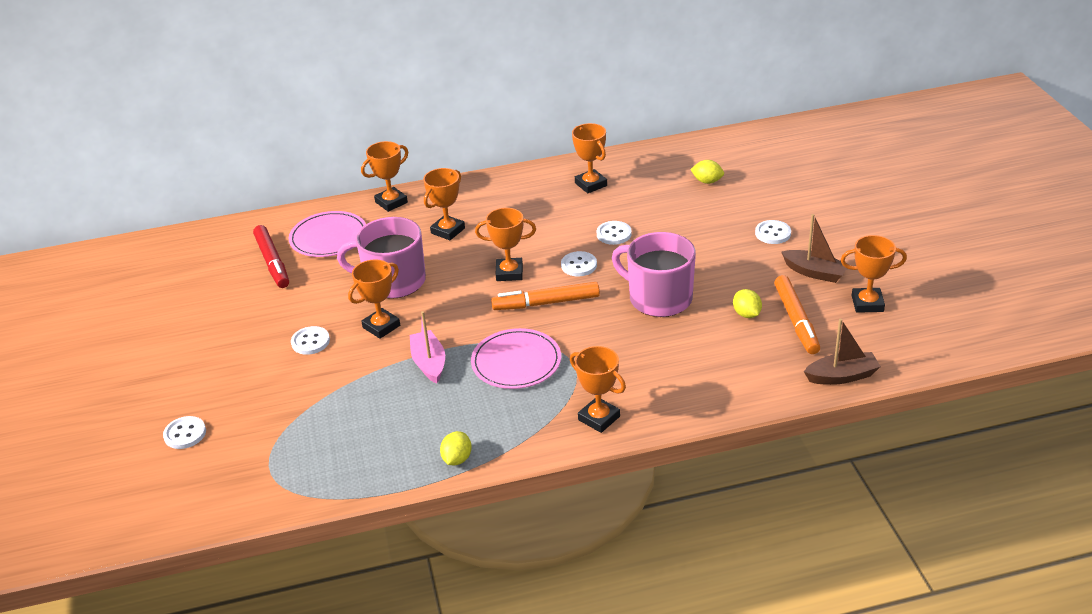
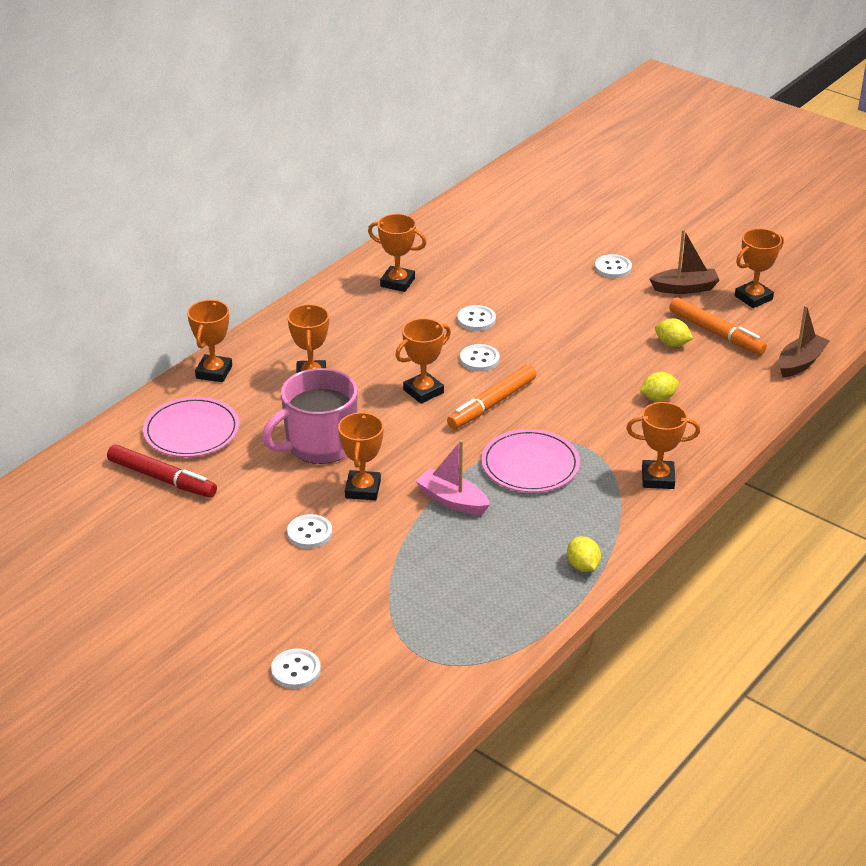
camera: 40 degrees left, 0 degrees up
(658, 298) = (585, 360): pink mug -> none
(707, 181) = (502, 242): yellow lemon -> yellow lemon (658, 398)

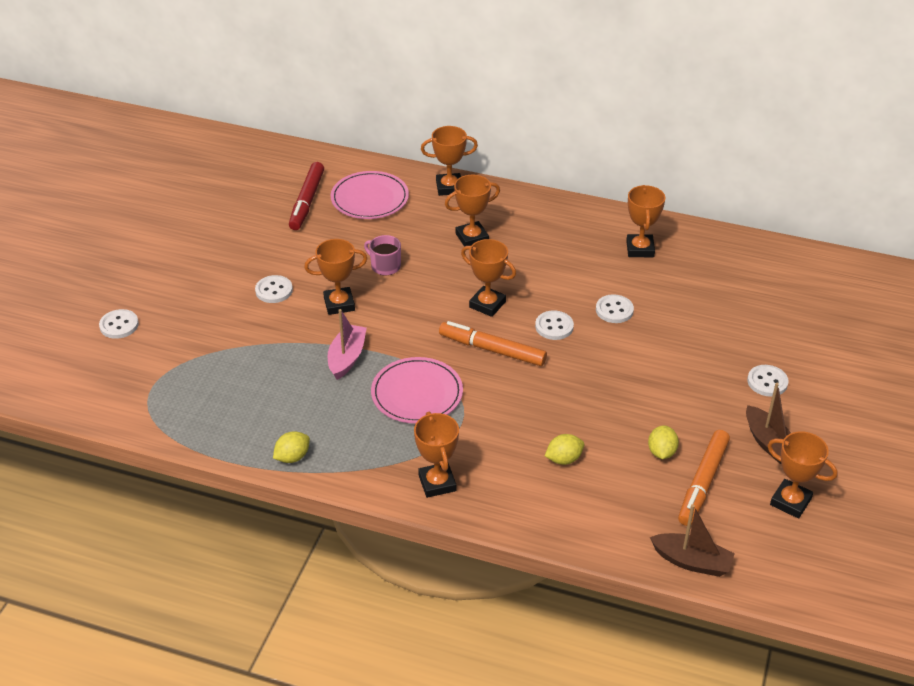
camera: 70 degrees right, 5 degrees up
(319, 444) = (385, 266): pink mug -> pink mug, size x0.49
(658, 398) = (564, 459): yellow lemon -> yellow lemon turned 75 degrees counterclockwise

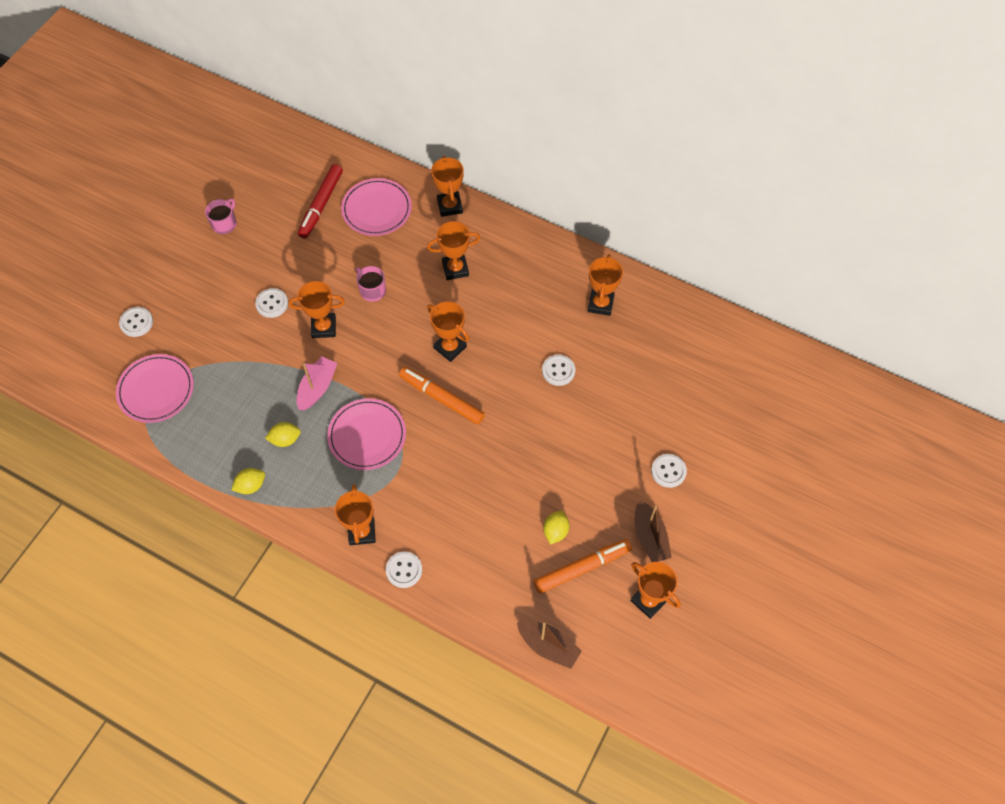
camera: 10 degrees right, 20 degrees up
(156, 383) = (156, 390): none -> pink plate
(202, 228) = (224, 223): none -> pink mug
(449, 187) = (450, 206): orange trophy -> orange trophy turned 75 degrees clockwise
(554, 326) = (501, 381): white button -> white button (404, 570)
(564, 459) = (472, 525): yellow lemon -> yellow lemon (285, 439)
(703, 482) = (581, 568): orange marker -> orange marker turned 150 degrees counterclockwise

